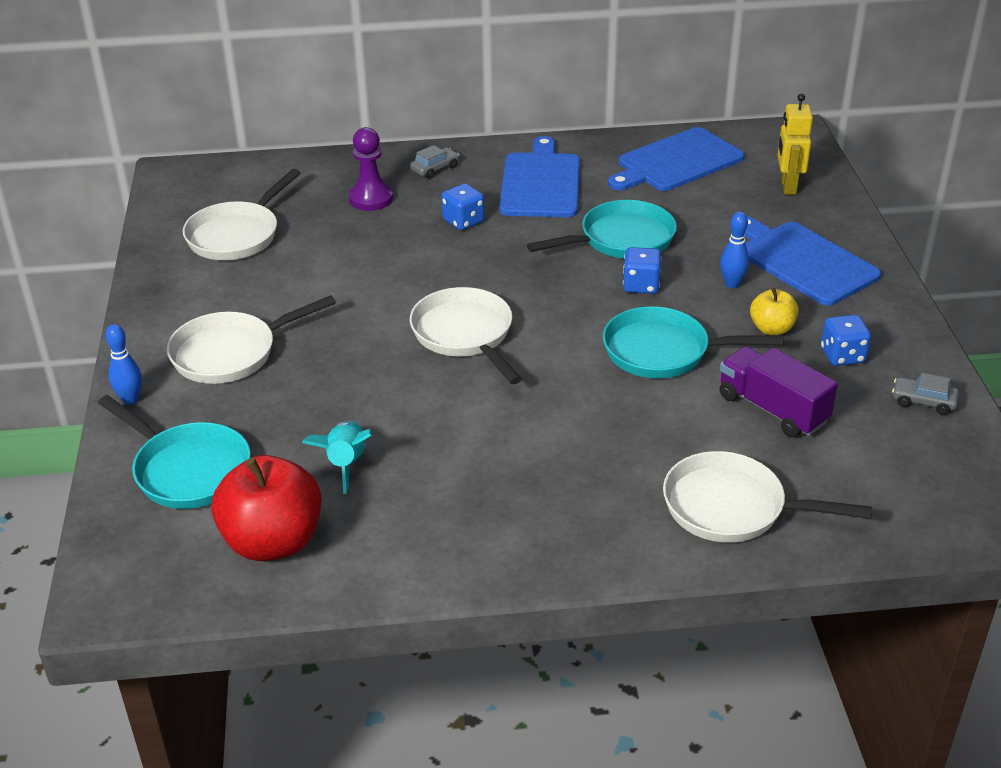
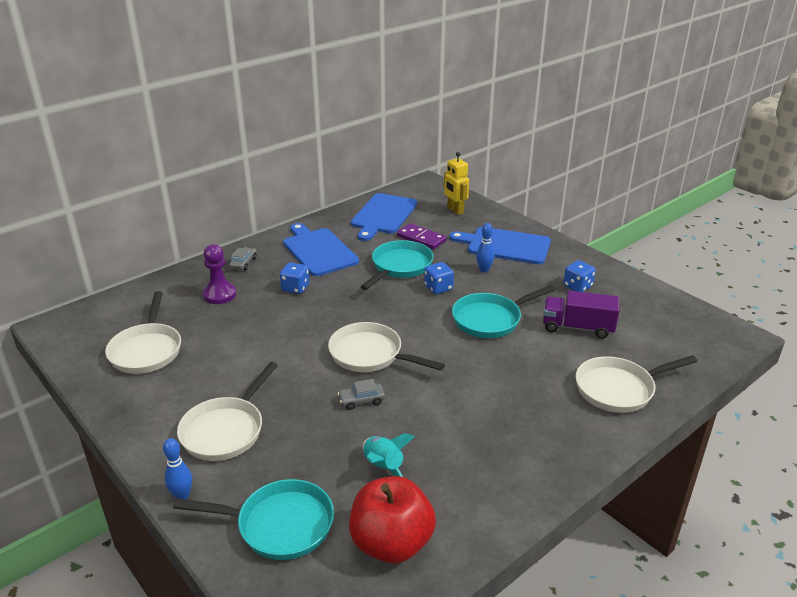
camera: 35 degrees left, 5 degrees down
(693, 211) = (421, 238): none -> purple domino
(772, 329) = (529, 286): yellow apple -> none
(923, 401) = (638, 295): grey car -> grey car (361, 400)

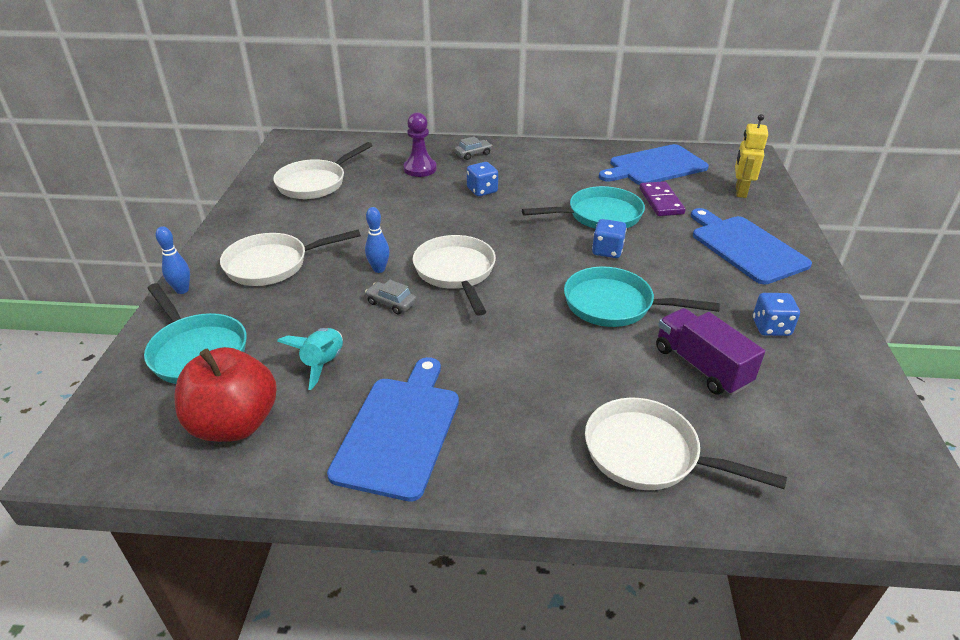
camera: 45 degrees right, 5 degrees up
(319, 250) = (548, 170): blue cutting board -> blue cutting board (399, 431)
(484, 270) = (682, 258): blue bowling pin -> blue bowling pin (379, 269)

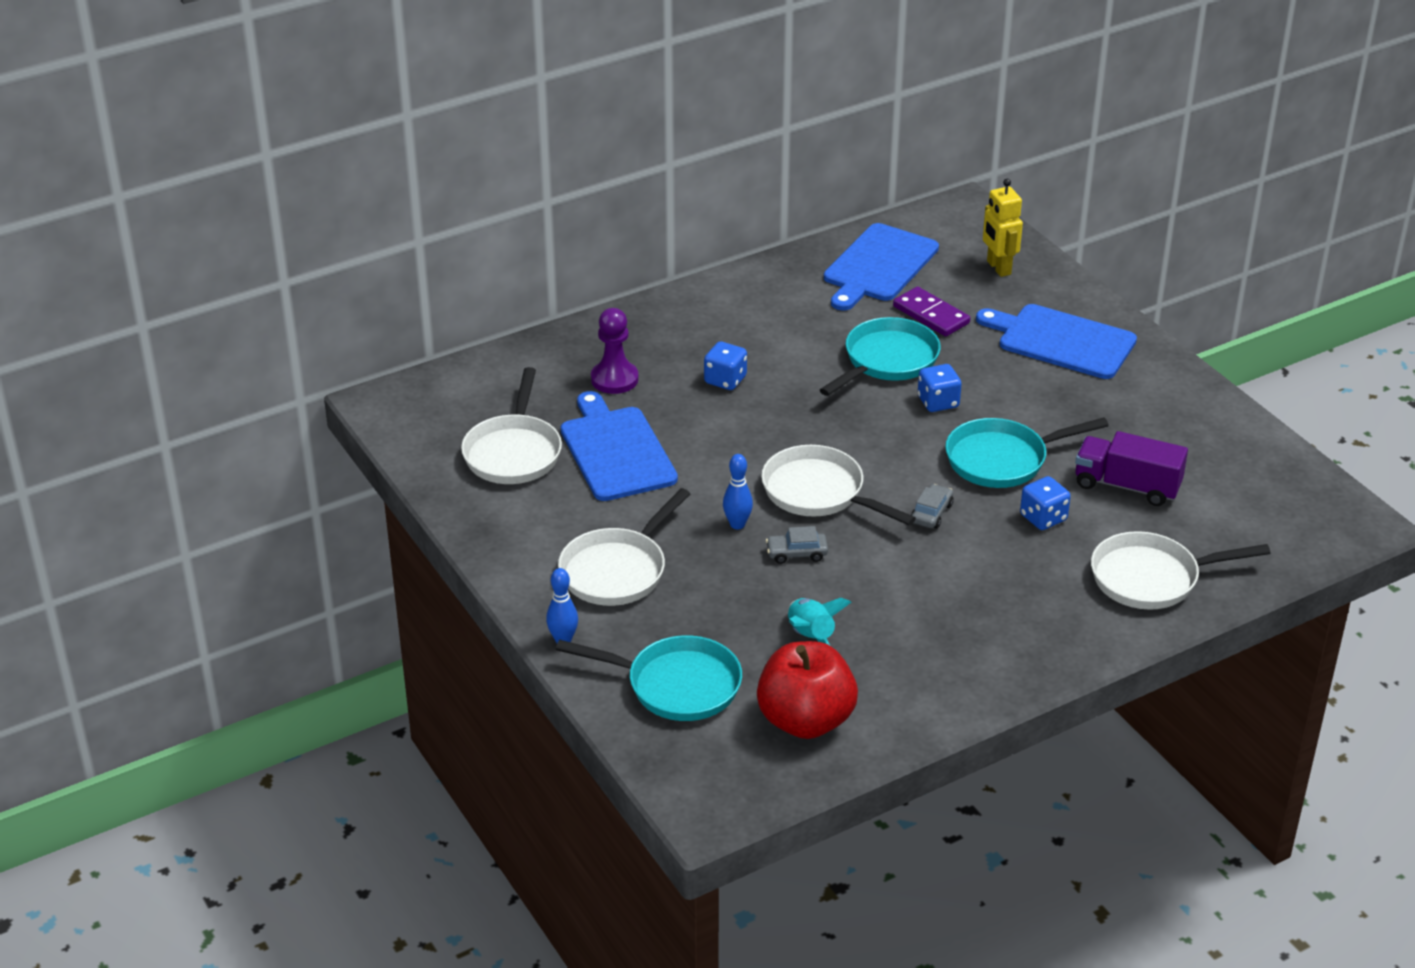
camera: 35 degrees left, 0 degrees up
(399, 431) = (948, 657): blue cutting board -> blue cutting board (616, 451)
(473, 154) = (651, 331): grey car -> grey car (931, 513)
(771, 327) = (1151, 422): blue dice -> blue dice (1043, 518)

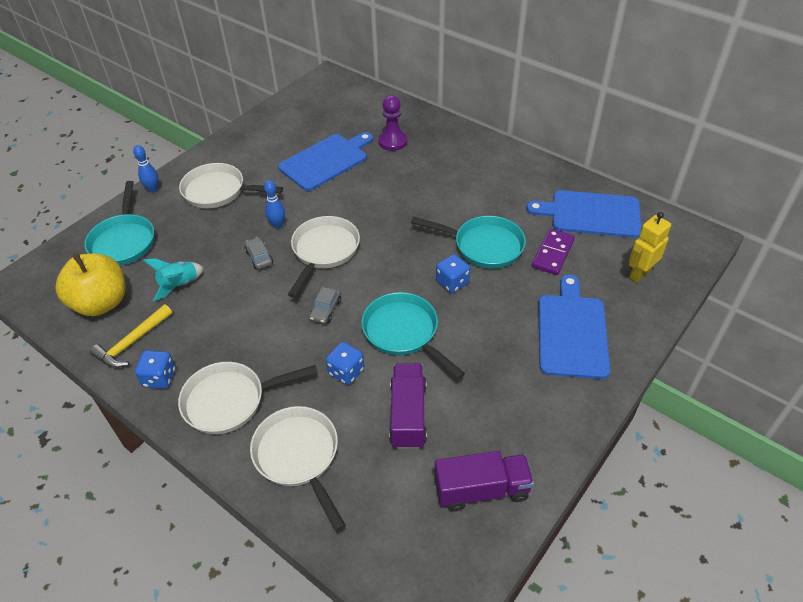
camera: 70 degrees right, 10 degrees up
(513, 452) = (307, 127): white pan -> white pan (230, 401)
(725, 380) = (418, 182): blue dice -> blue dice (159, 378)
(805, 720) = (101, 303): red apple -> yellow apple
(903, 696) = (132, 342): none -> yellow hammer
(931, 513) = (326, 310): grey car -> grey car turned 105 degrees clockwise
(1241, 461) = (481, 490): none -> purple truck

